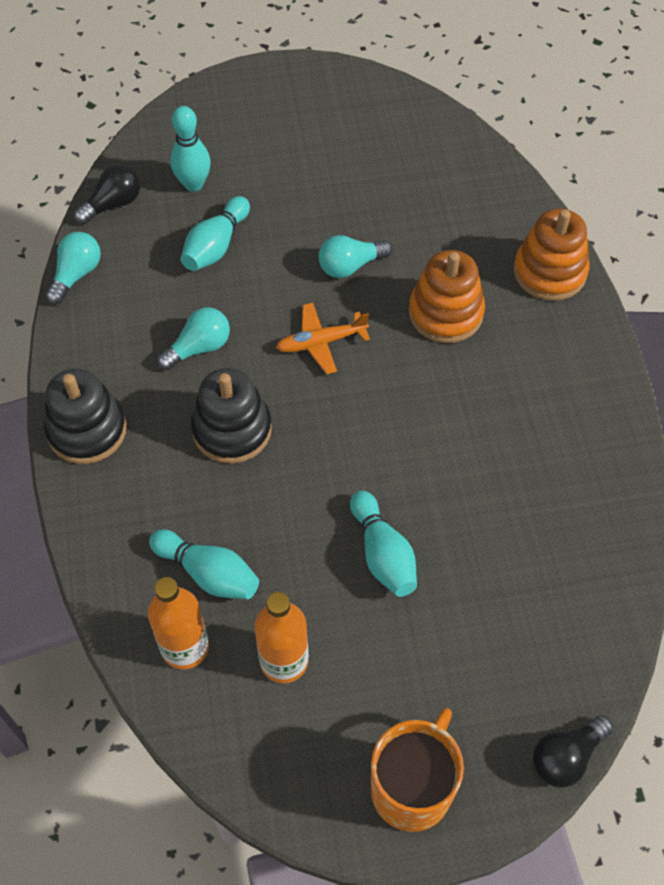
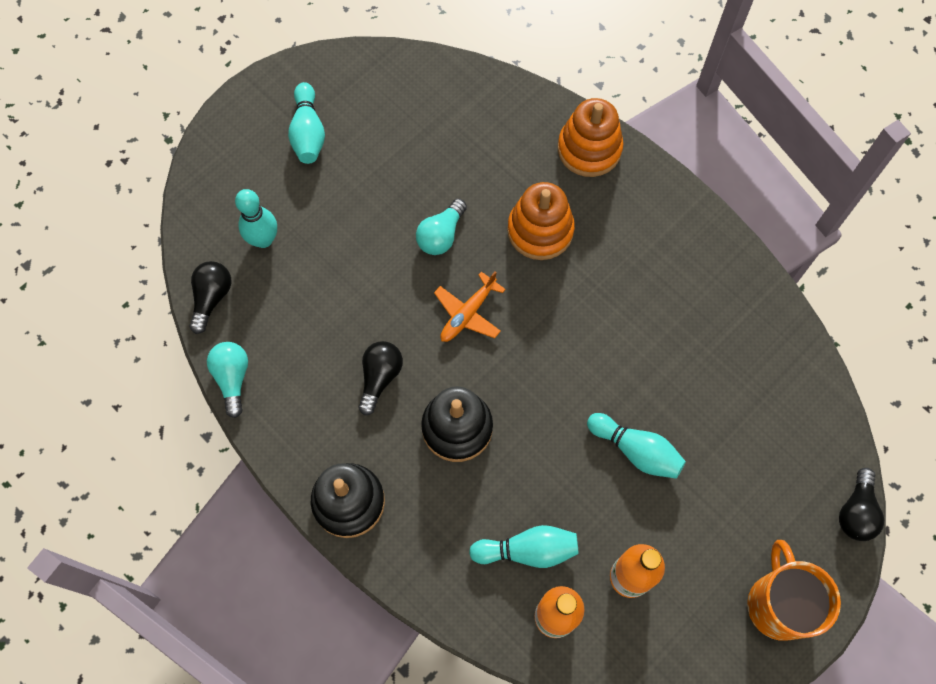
camera: 35 degrees left, 10 degrees up
(199, 347) = (380, 377): turquoise light bulb -> black light bulb
(216, 246) = (324, 283): turquoise bowling pin -> turquoise bowling pin (308, 133)

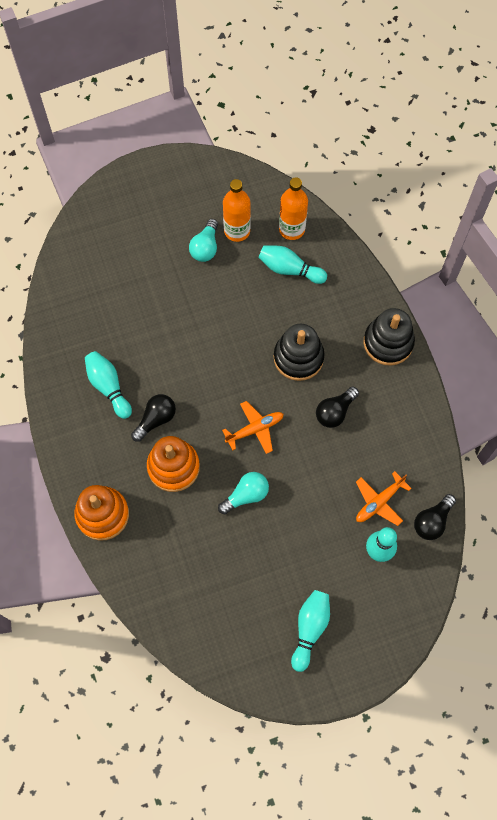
camera: 155 degrees left, 0 degrees up
(232, 378) = (436, 455): turquoise light bulb -> turquoise light bulb (205, 247)
(282, 293) = (379, 502): none -> orange plane
(636, 450) = (192, 296): turquoise bowling pin -> turquoise bowling pin (108, 387)
(778, 604) = (160, 183): orange mug -> none
(856, 512) = (83, 208): black light bulb -> black light bulb (156, 419)

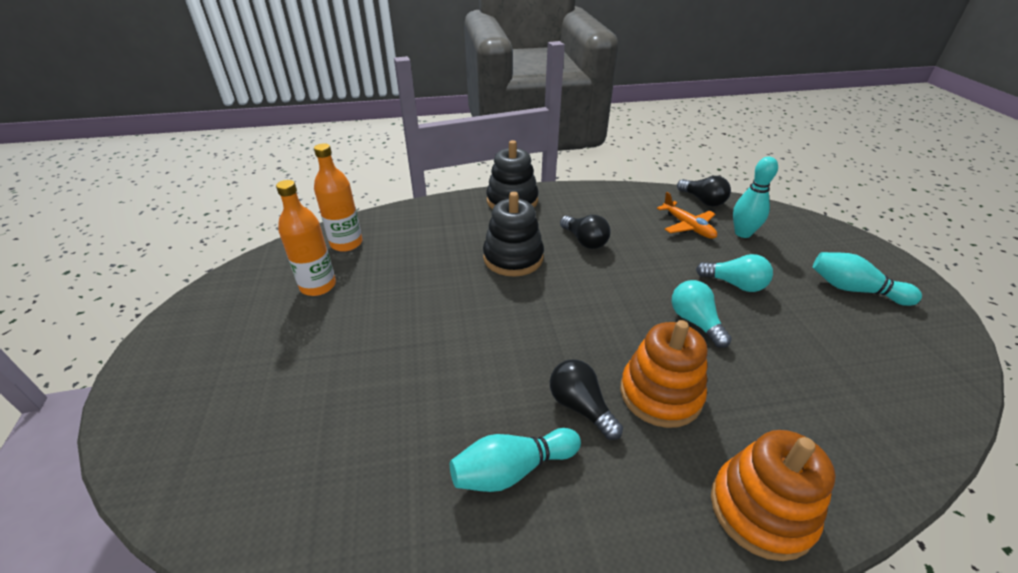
camera: 80 degrees left, 30 degrees down
(205, 247) = (322, 318): turquoise light bulb -> turquoise light bulb (735, 284)
(254, 429) = (602, 303): orange plane -> none
(289, 269) = (397, 251): turquoise bowling pin -> none

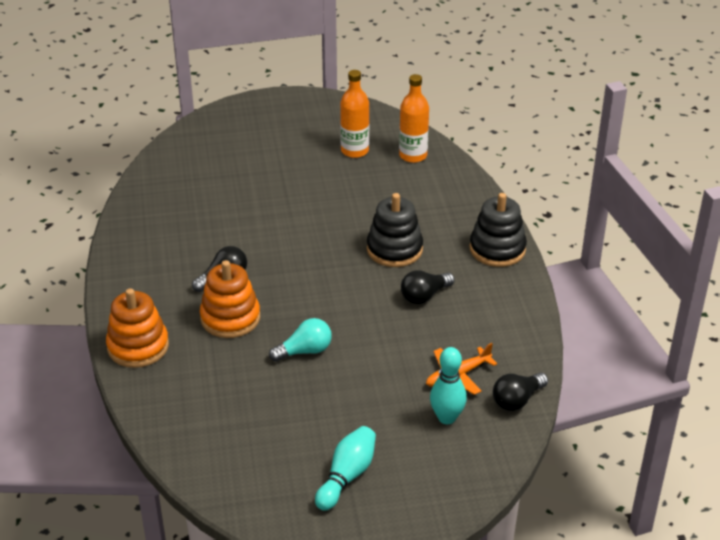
camera: 90 degrees right, 0 degrees up
(512, 470) = (181, 248): turquoise bowling pin -> none
(735, 284) = (356, 389): turquoise light bulb -> none

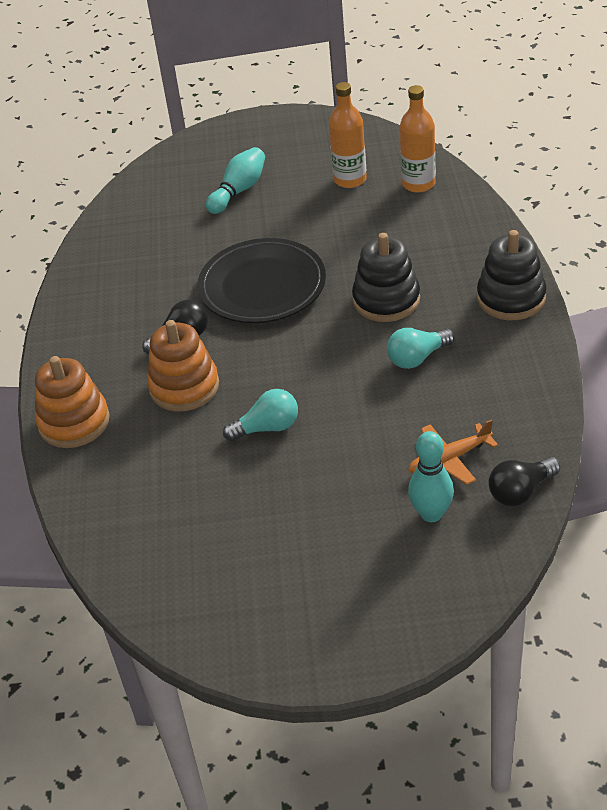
camera: 10 degrees right, 5 degrees up
(288, 237) = (262, 286): none -> black plate
(347, 476) = (302, 588): turquoise bowling pin -> turquoise bowling pin (239, 191)
(424, 296) = (417, 358): black light bulb -> turquoise light bulb

